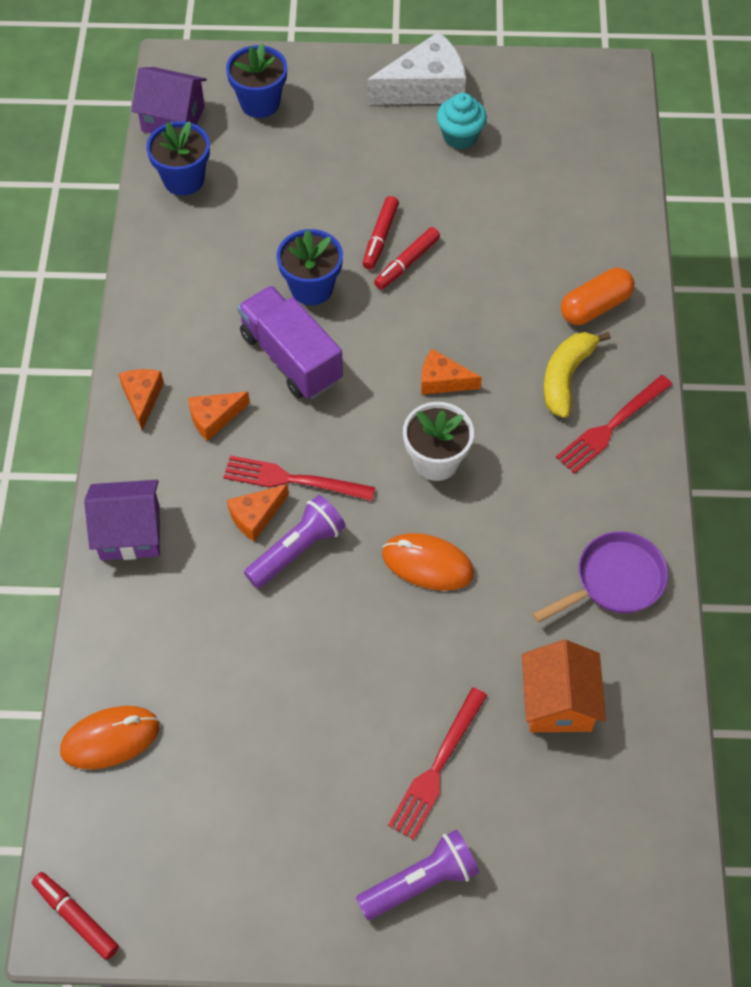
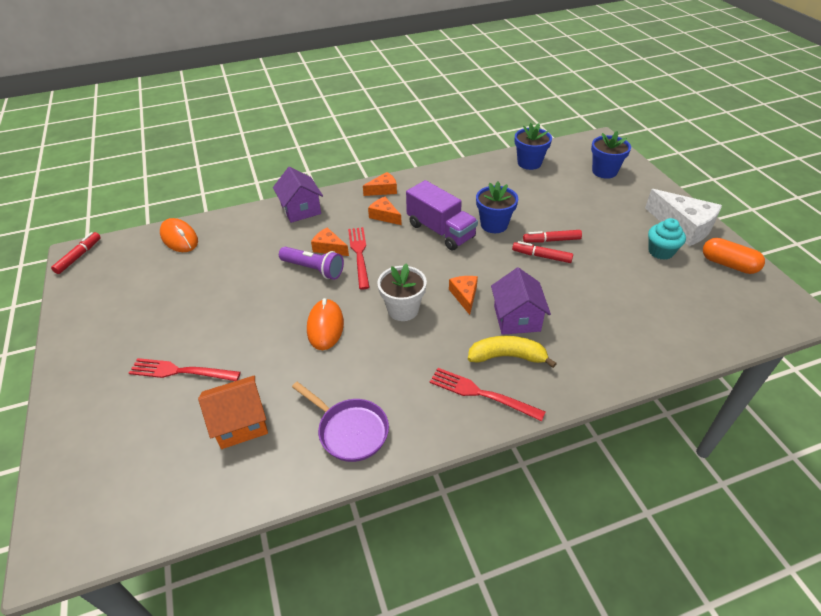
camera: 70 degrees right, 15 degrees down
(173, 119) = (565, 149): purple house -> purple house (517, 318)
(291, 358) = (440, 231): purple truck -> purple truck turned 105 degrees clockwise
(420, 881) = (100, 385): purple flashlight -> none
(595, 306) = (579, 356): orange capsule -> orange capsule (728, 264)

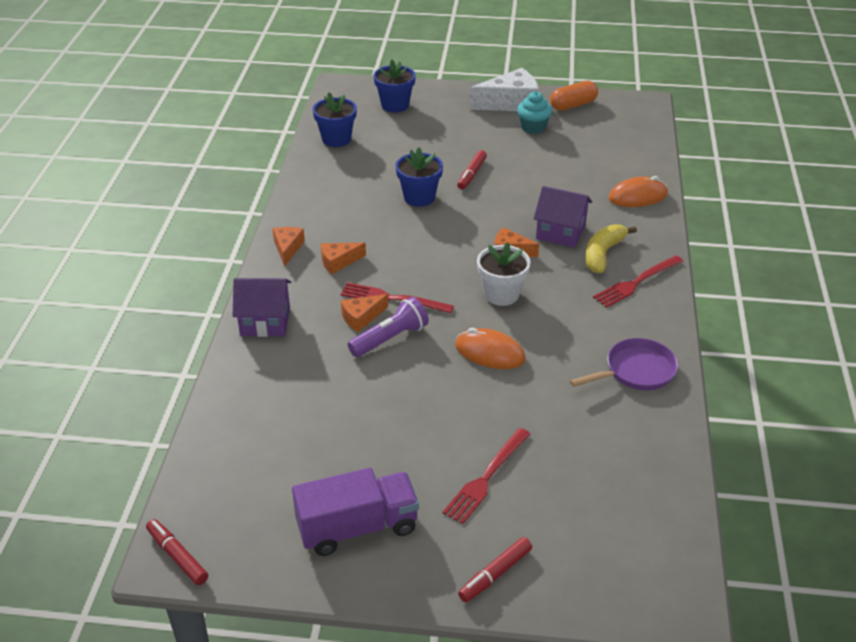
camera: 65 degrees left, 5 degrees down
(179, 238) = (227, 442): orange mouse -> orange mouse (637, 196)
(240, 423) = (588, 443): orange house -> none
(440, 231) = (399, 233): purple truck -> purple truck (357, 527)
(541, 256) = (489, 188): red marker -> red marker (495, 574)

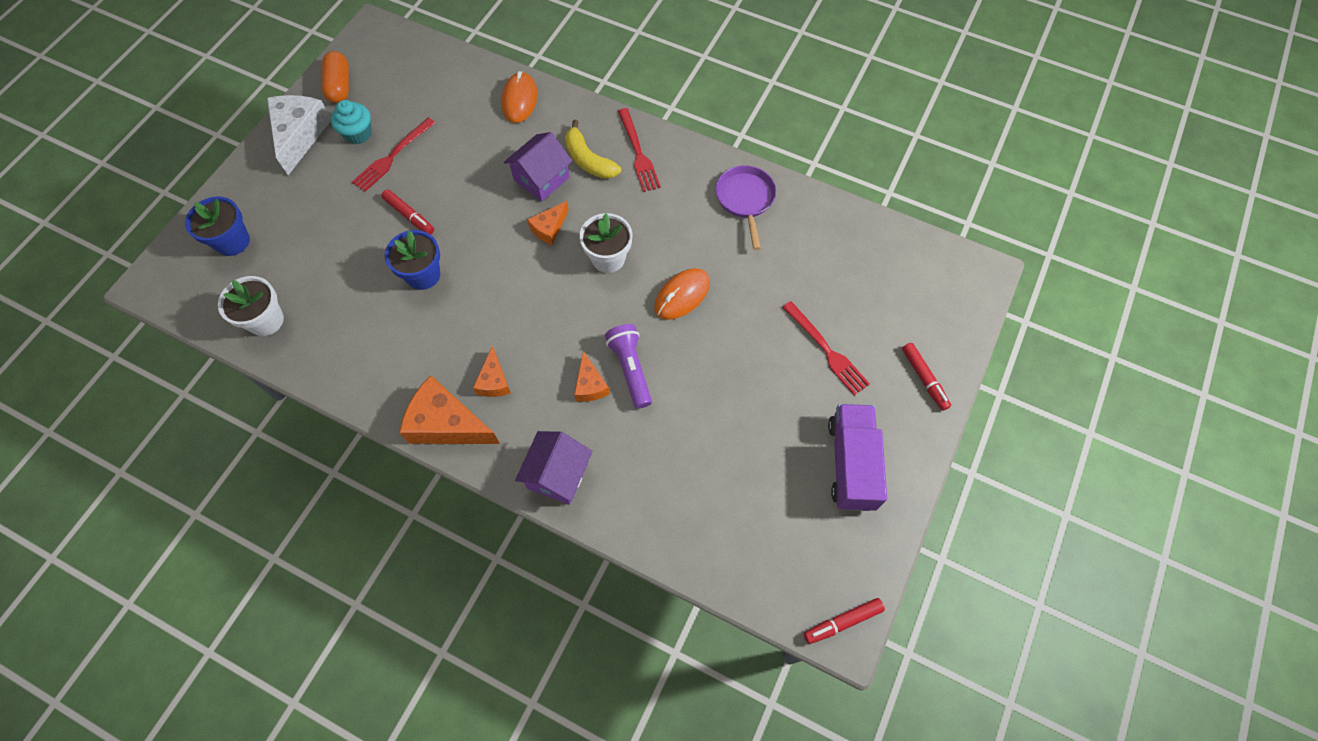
camera: 70 degrees left, 25 degrees up
(287, 248) = (447, 424): orange cheese -> orange cheese, size x1.84
(336, 139) = (266, 320): blue flower pot -> white flower pot
(392, 299) = (574, 350): red fork -> red fork (392, 157)

